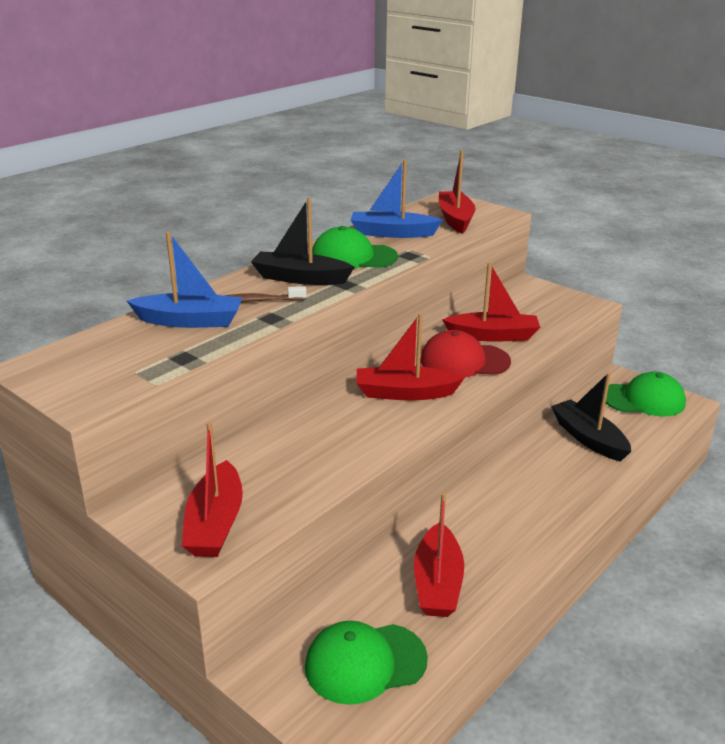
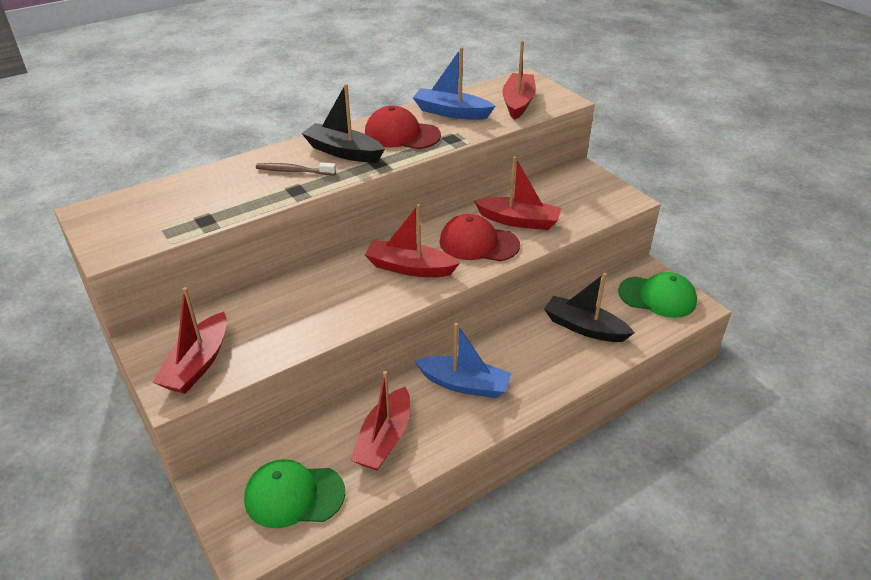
camera: 15 degrees right, 10 degrees up
(190, 321) = (230, 184): blue boat -> blue boat (464, 384)
(353, 257) = (401, 134): green cap -> red cap
(588, 438) = (584, 327): black boat -> black boat turned 45 degrees counterclockwise

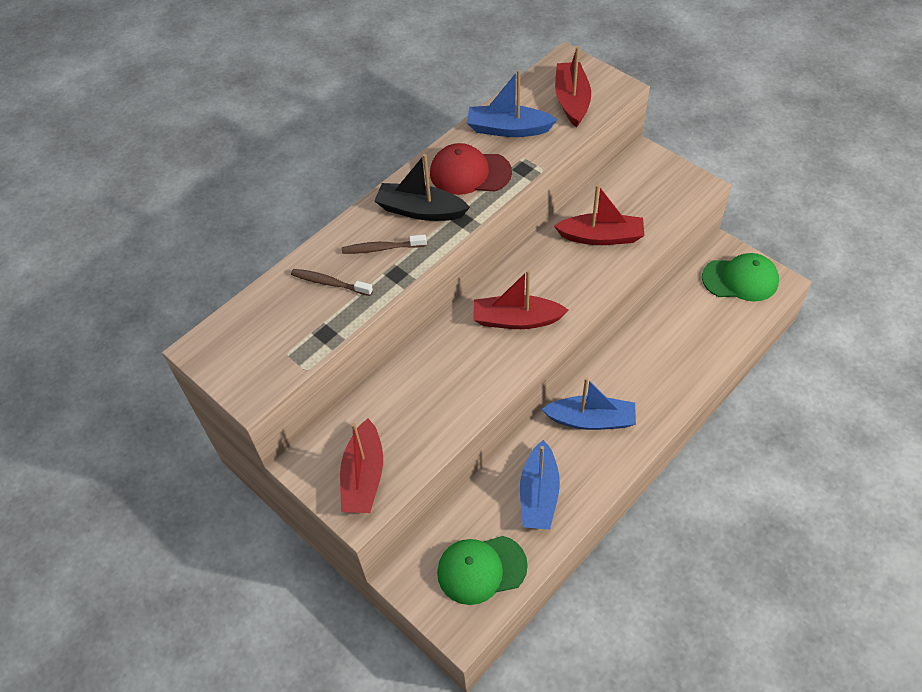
camera: 10 degrees left, 15 degrees up
(232, 186) = (329, 283): none -> brown toothbrush
(384, 439) = (539, 494): red boat -> blue boat
(478, 243) = (571, 274): red cap -> none
(584, 327) = (681, 331): black boat -> none

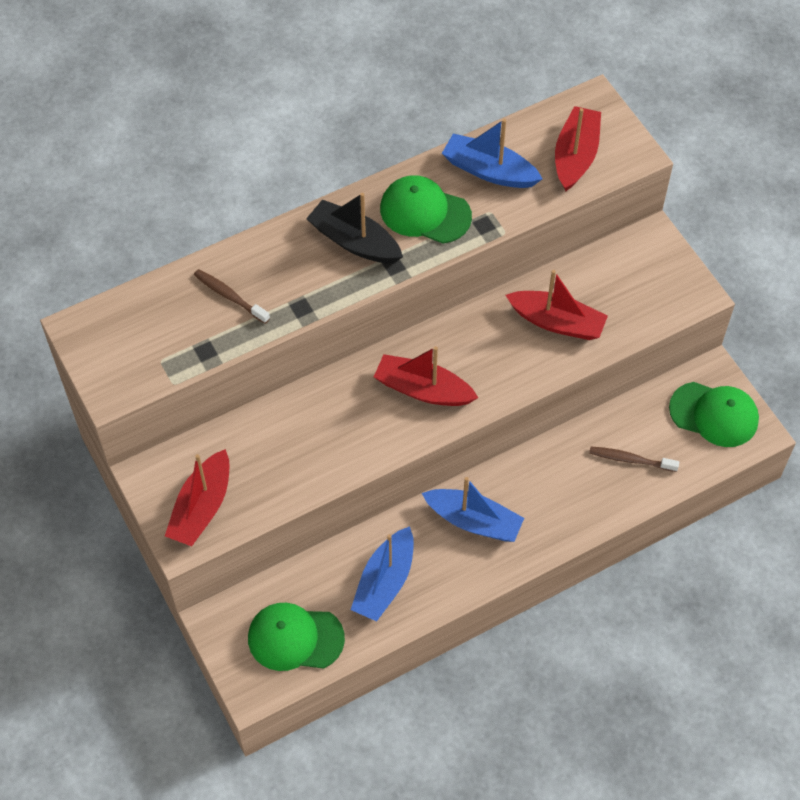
camera: 15 degrees right, 5 degrees up
(382, 248) = (297, 273): brown toothbrush -> brown toothbrush (630, 459)
(470, 173) = (425, 212): red cap -> green cap

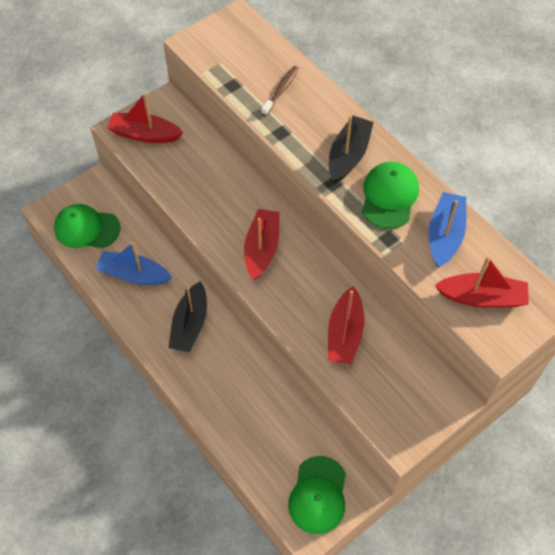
camera: 80 degrees right, 0 degrees up
(295, 638) = (86, 228): green cap -> green cap turned 75 degrees counterclockwise
(474, 521) = (190, 324): blue boat -> black boat
(630, 459) = (262, 430): brown toothbrush -> none

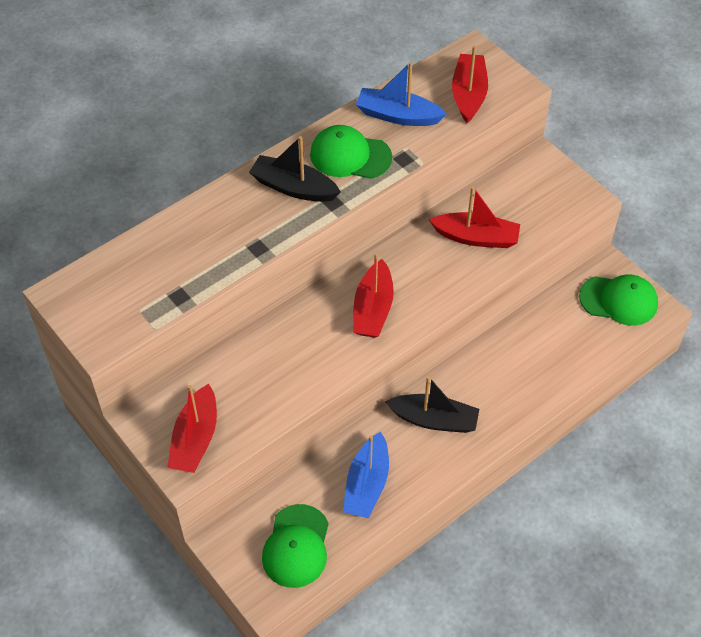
camera: 90 degrees left, 5 degrees down
(262, 248) = (373, 309): red boat -> red boat turned 90 degrees counterclockwise
(281, 90) = (192, 247): brown toothbrush -> none

